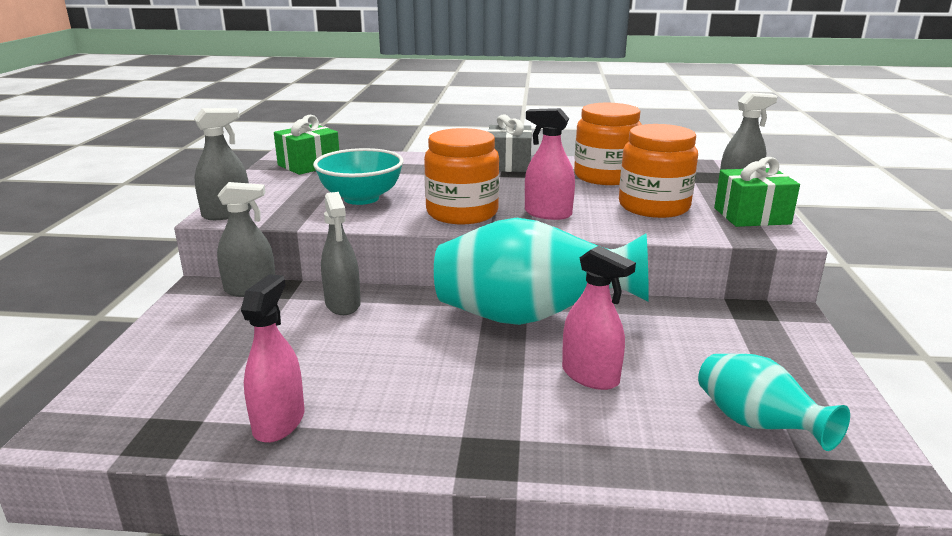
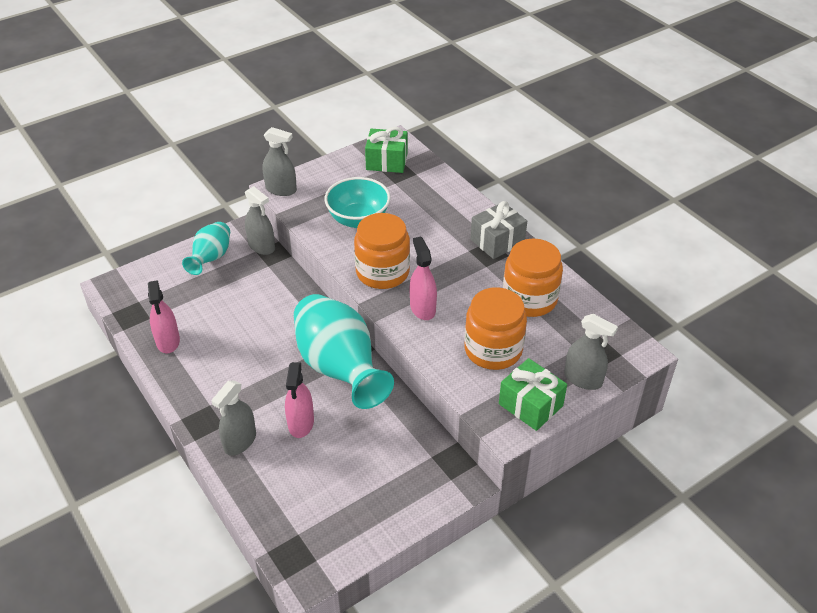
camera: 50 degrees right, 20 degrees up
(279, 422) = (168, 341): pink spray bottle -> pink spray bottle turned 105 degrees clockwise
(343, 304) = (281, 289): grey spray bottle -> grey spray bottle (240, 441)
(756, 425) = (312, 507): turquoise vase -> turquoise vase (211, 258)

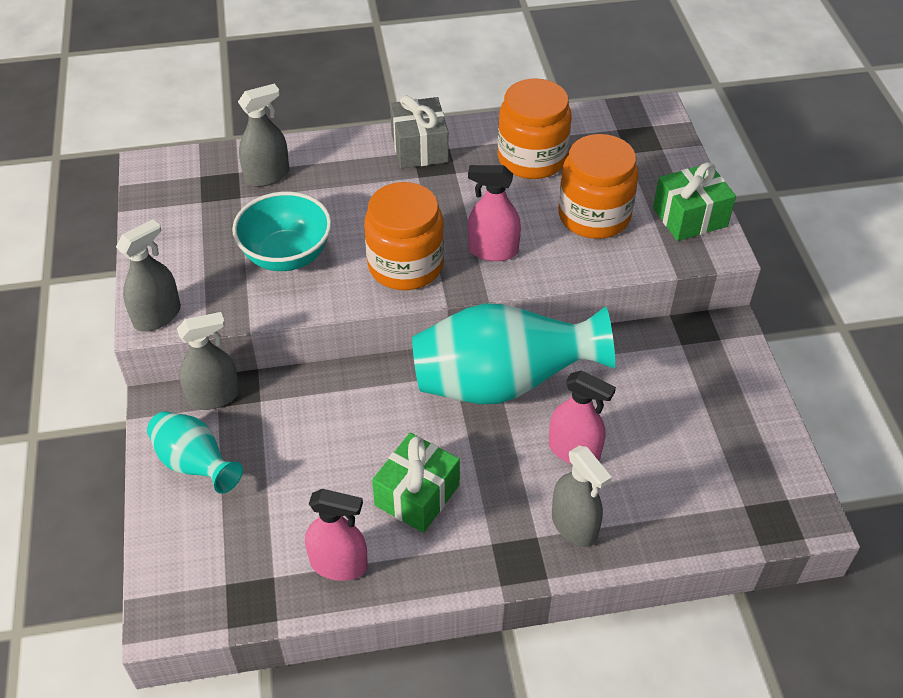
camera: 65 degrees left, 5 degrees up
(386, 161) = (189, 190): green gift -> green gift (417, 495)
(583, 379) = (672, 165): grey spray bottle -> grey spray bottle (267, 175)

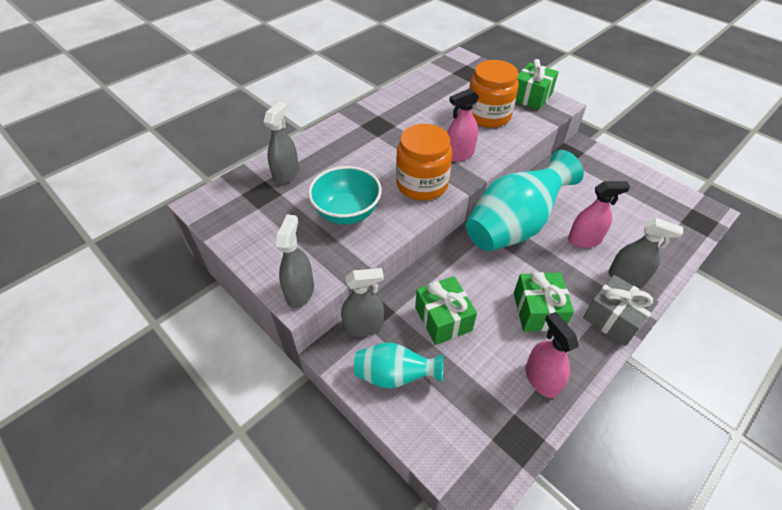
camera: 35 degrees left, 0 degrees up
(214, 396) = (363, 326): grey spray bottle -> grey spray bottle turned 45 degrees clockwise
(302, 439) = (443, 319): none -> green gift
(339, 564) = (541, 379): pink spray bottle -> pink spray bottle turned 90 degrees counterclockwise
(419, 148) = (362, 122): grey gift -> grey gift (613, 319)
(532, 158) = (427, 102): orange jar -> none

